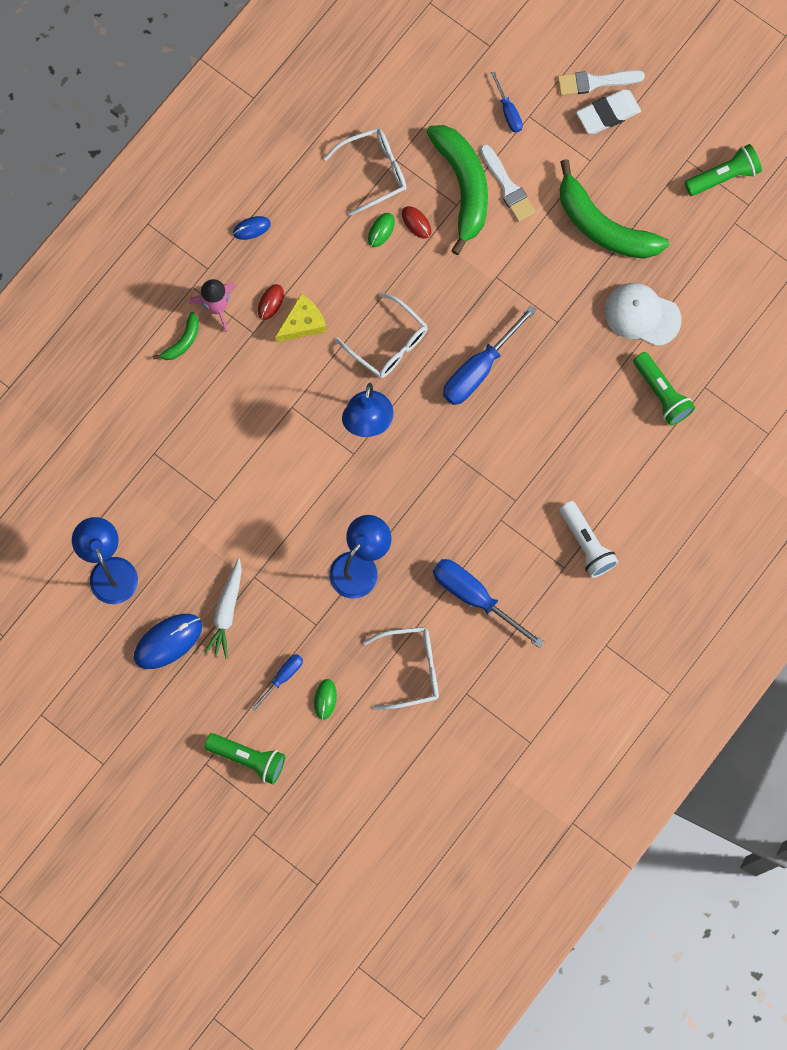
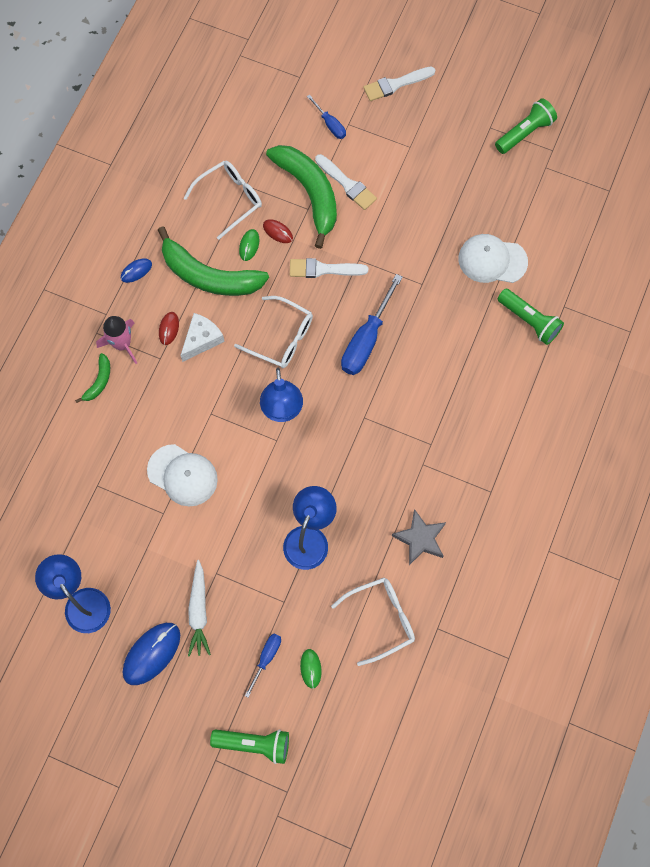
camera: 15 degrees left, 5 degrees down
(245, 465) = (182, 475): none -> white cap
(302, 323) = (202, 339): yellow cheese -> white cheese
(454, 278) = (323, 269): none -> white brush
(475, 597) = (420, 539): blue screwdriver -> grey star
(586, 544) = (504, 466): white flashlight -> none
(603, 226) = (437, 196): green banana -> green banana (209, 276)
(608, 114) = (413, 107): white eraser -> none

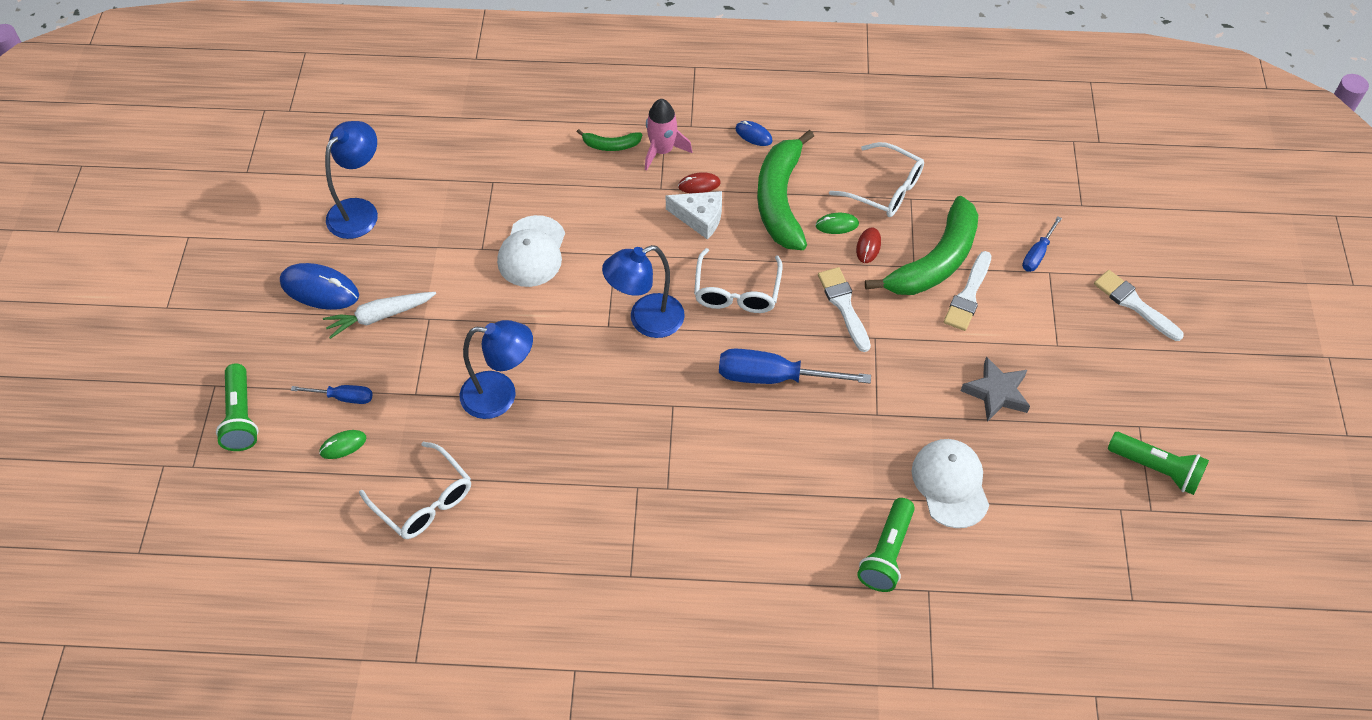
camera: 70 degrees right, 15 degrees down
(420, 539) = (539, 513): grey star -> grey star (996, 393)

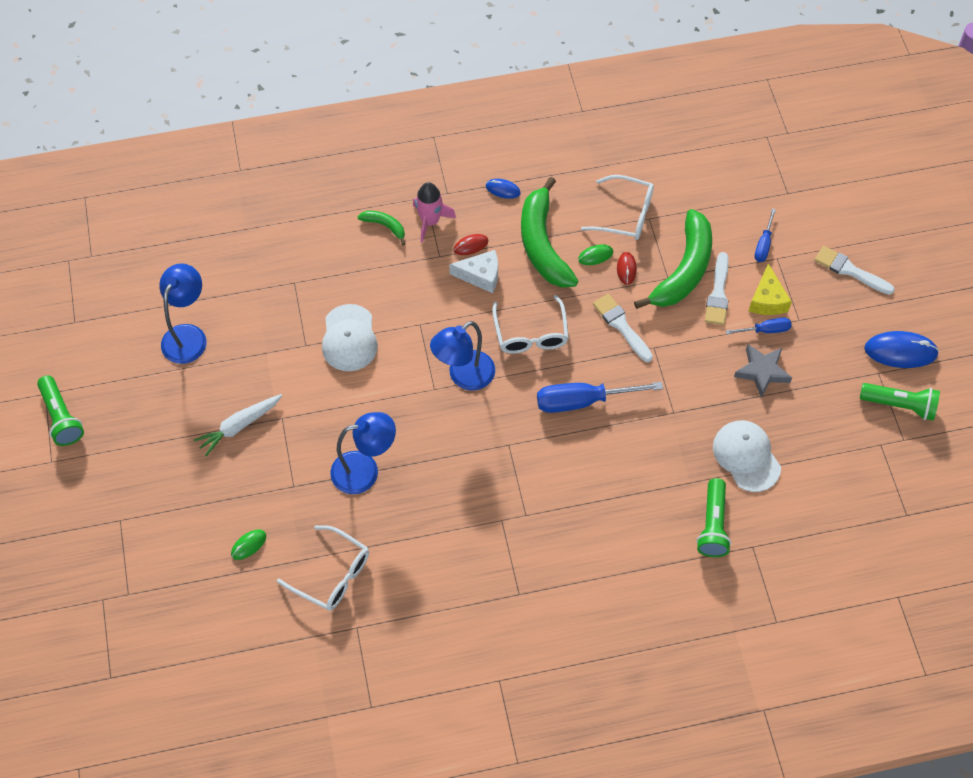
camera: 15 degrees left, 5 degrees up
(241, 417) = (153, 542): green flashlight -> green flashlight (61, 417)
(319, 289) = (179, 414): blue mouse -> blue mouse (900, 351)
(343, 397) = (234, 504): blue screwdriver -> blue screwdriver (765, 330)
(611, 145) = (385, 226): green banana -> green banana turned 135 degrees counterclockwise
(1025, 315) = (767, 300): none -> yellow cheese

